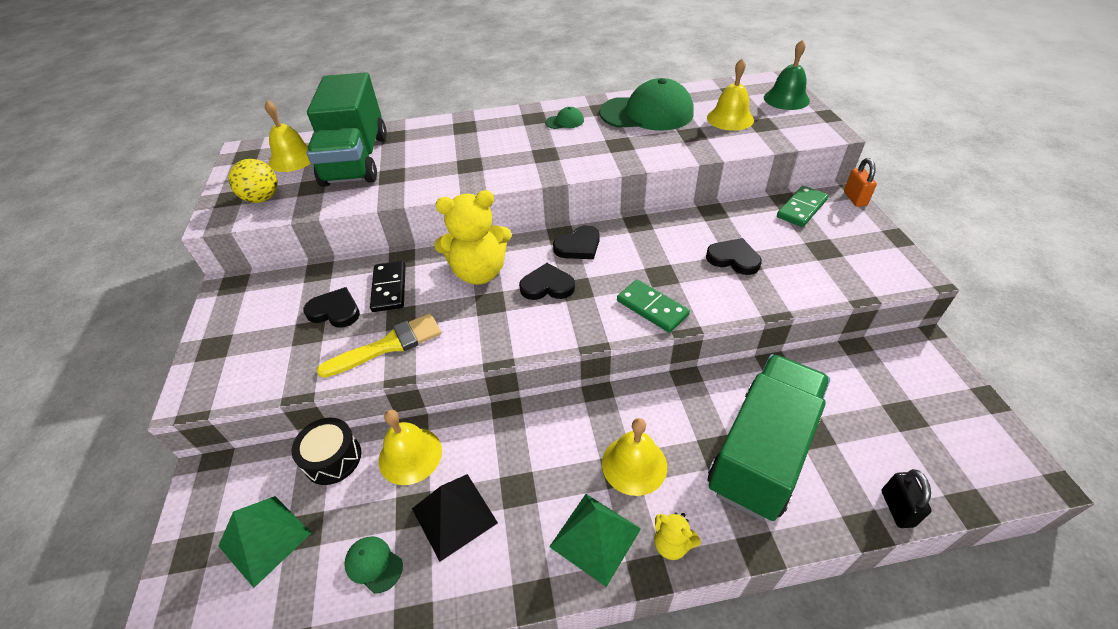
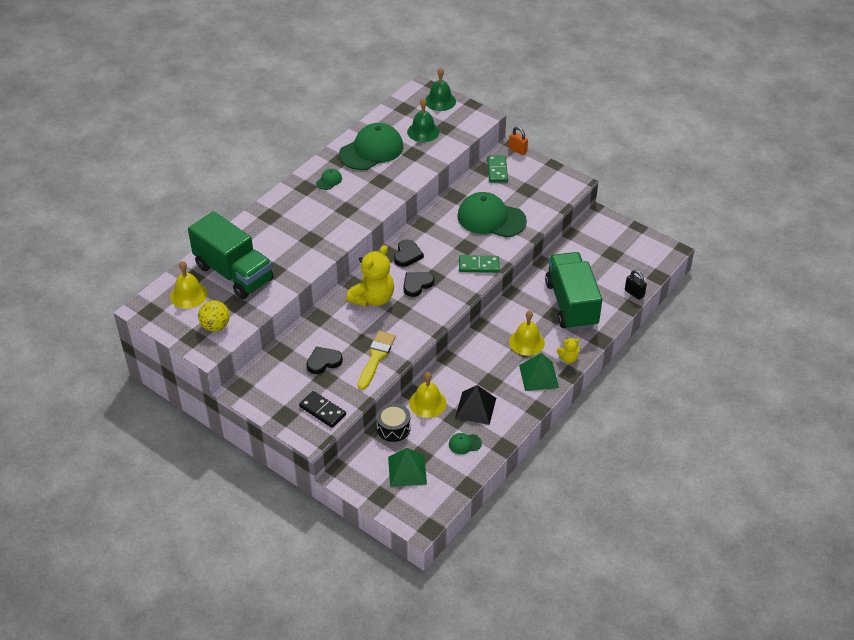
camera: 45 degrees left, 0 degrees up
(389, 288) = (336, 334): black domino -> black domino (322, 411)
(730, 118) = (423, 131): yellow bell -> green bell
(733, 259) = (491, 218): black heart -> green cap

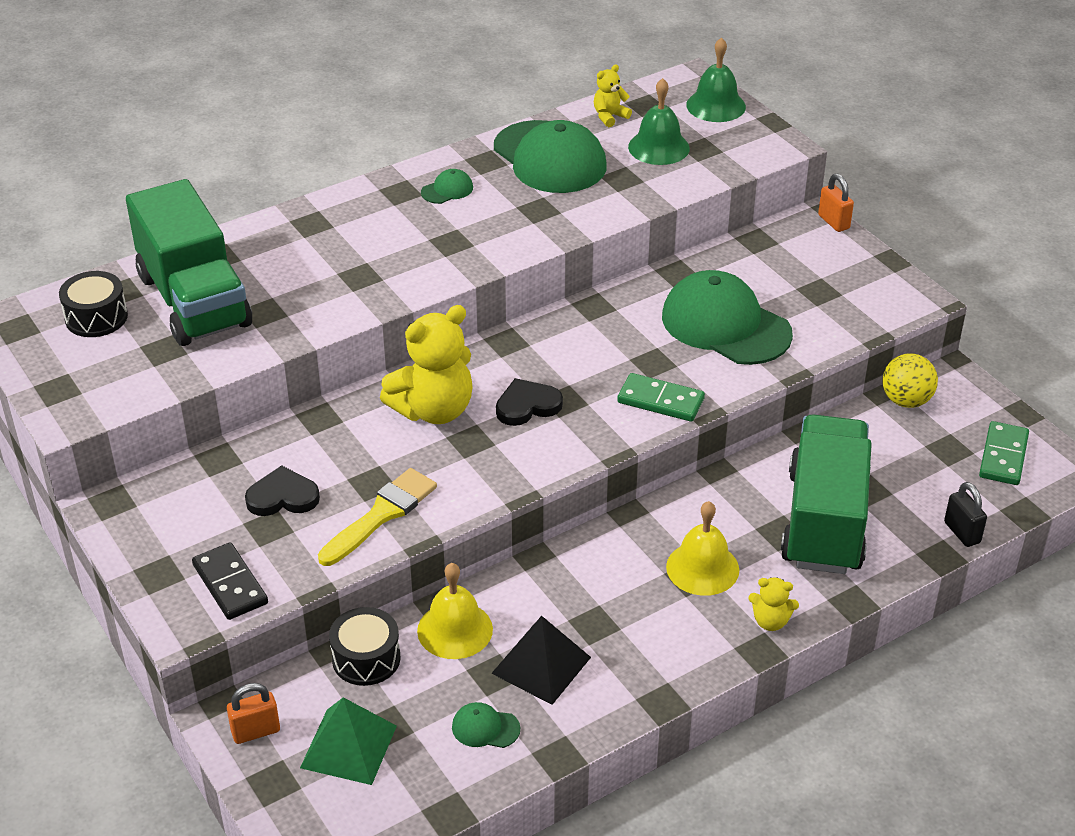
camera: 20 degrees right, 5 degrees down
(188, 295) = (96, 317): yellow bell -> black drum
(215, 326) = (108, 380): yellow ball -> yellow ball (906, 400)
(360, 476) = (256, 731): none -> orange padlock
(371, 150) = (550, 158): green cap -> green cap turned 75 degrees clockwise
(390, 119) = (609, 116): none -> yellow teddy bear
(407, 255) = (537, 351): black heart -> none
(497, 170) = (778, 247): green domino -> green domino (1003, 456)
(539, 376) = (695, 639): green pyramid -> none

